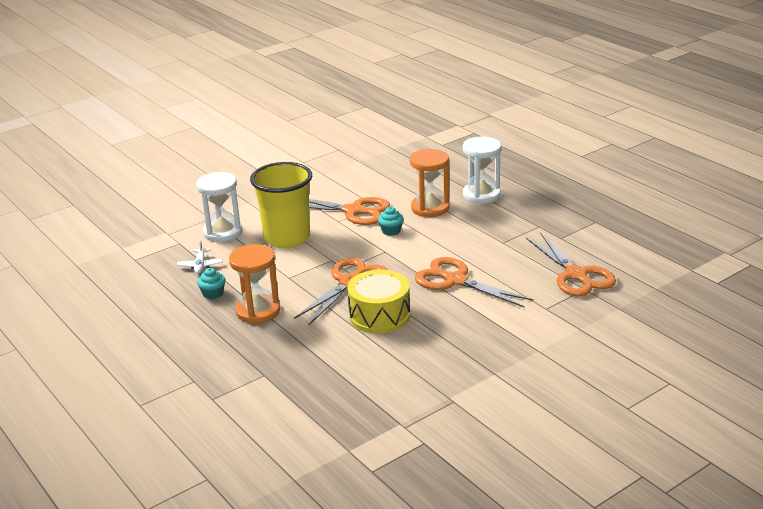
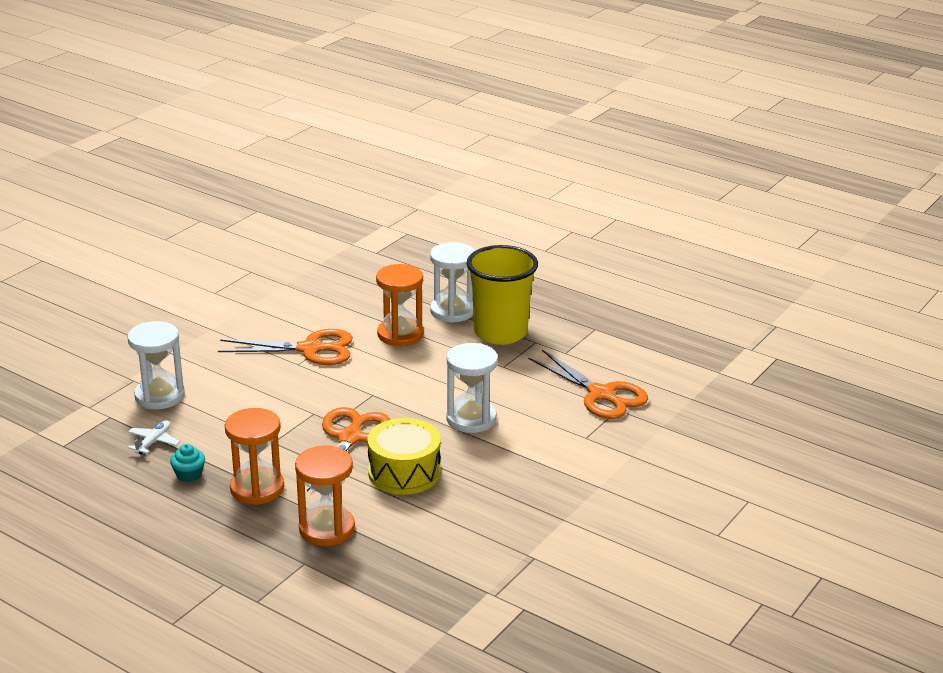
camera: 20 degrees left, 0 degrees up
(200, 265) = (153, 442): white plane -> white plane turned 135 degrees counterclockwise
(287, 238) = (245, 393): yellow cup -> yellow cup (500, 333)
(295, 350) = (327, 529): none -> orange hourglass
(391, 231) = (367, 368): turquoise cupcake -> none
(455, 280) = (471, 419): orange scissors -> white hourglass

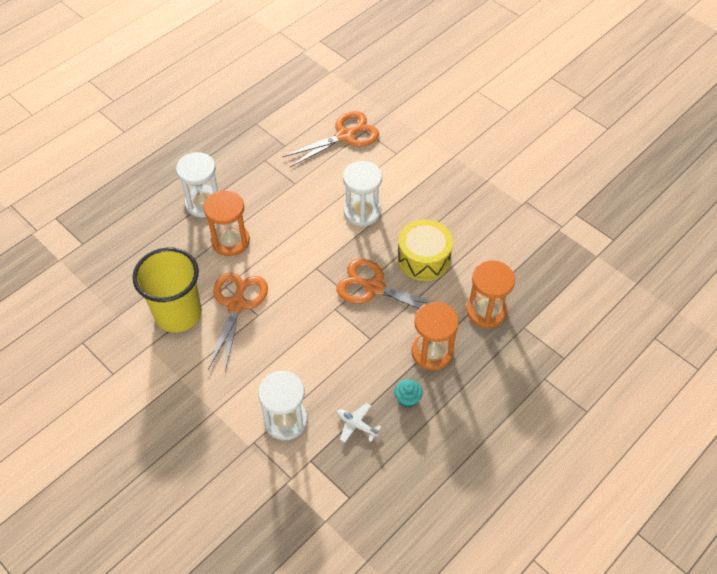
camera: 80 degrees left, 25 degrees up
(500, 333) = (246, 178): yellow cup -> yellow cup (178, 314)

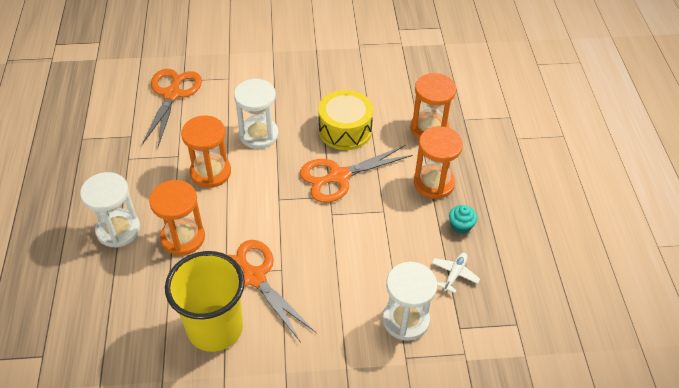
camera: 50 degrees left, 5 degrees down
(299, 212) = (210, 172): none -> orange hourglass
(356, 425) = (454, 274): white plane -> white plane turned 135 degrees clockwise

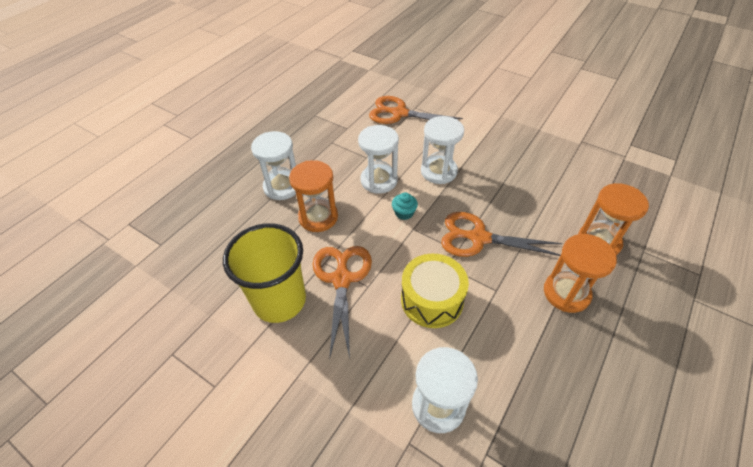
camera: 40 degrees right, 0 degrees up
(172, 94) = (399, 113): orange scissors -> orange scissors turned 120 degrees counterclockwise
(210, 172) = (379, 180): orange hourglass -> white hourglass
(345, 130) = (514, 203): yellow drum -> yellow drum (432, 299)
(454, 274) = (522, 394): white plane -> none
(461, 226) = (565, 350): turquoise cupcake -> turquoise cupcake (404, 213)

